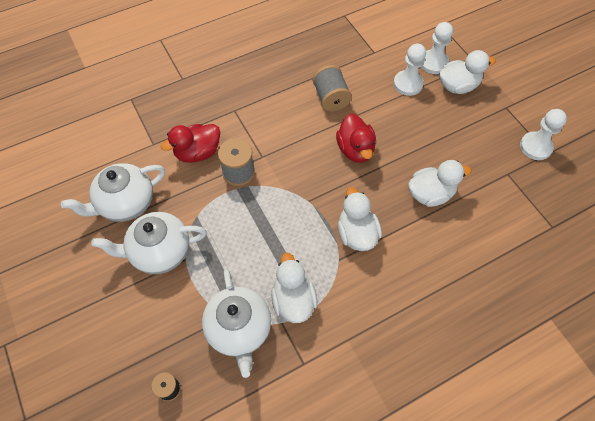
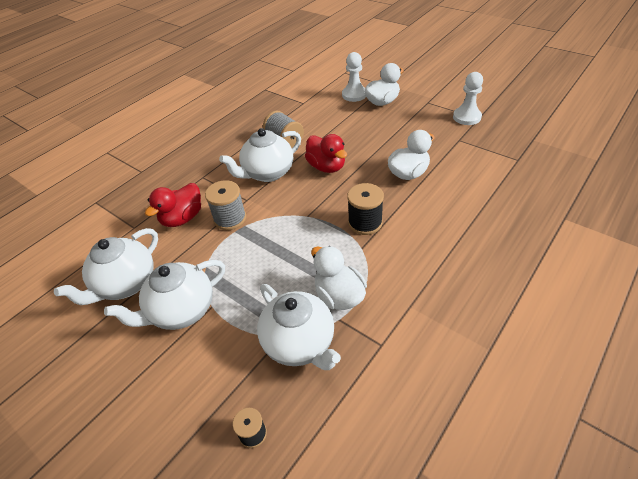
camera: 20 degrees left, 15 degrees down
(296, 132) = (267, 173): none -> white teapot
(356, 233) = (365, 223): white duck -> black spool
(408, 84) = (342, 113): white pawn -> none

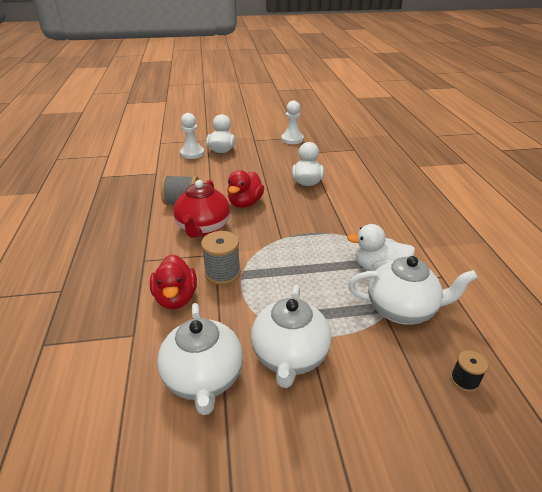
camera: 50 degrees left, 10 degrees down
(267, 173) = (203, 228): white teapot -> red teapot
(326, 167) = (245, 203): red duck -> red duck turned 105 degrees clockwise
(365, 223) = (326, 221): black spool -> none

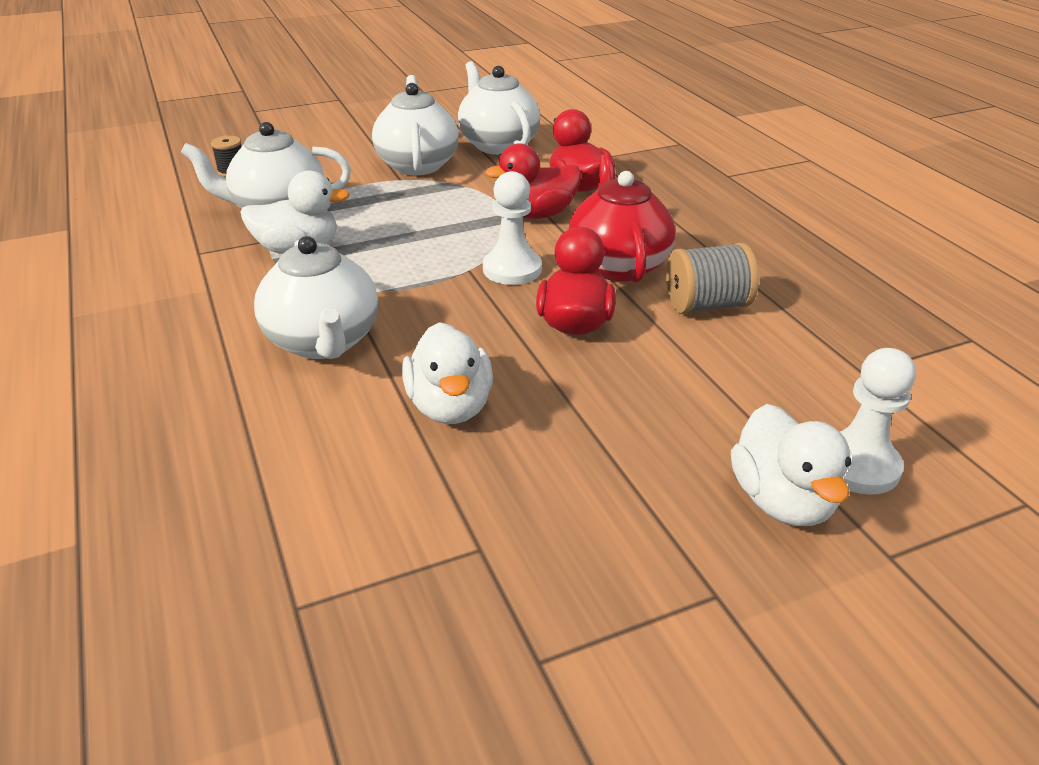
camera: 165 degrees right, 0 degrees up
(222, 273) = (537, 214): grey spool -> red duck
(292, 139) = (565, 634): white pawn -> white pawn (512, 269)
(355, 211) = (323, 342): none -> white teapot

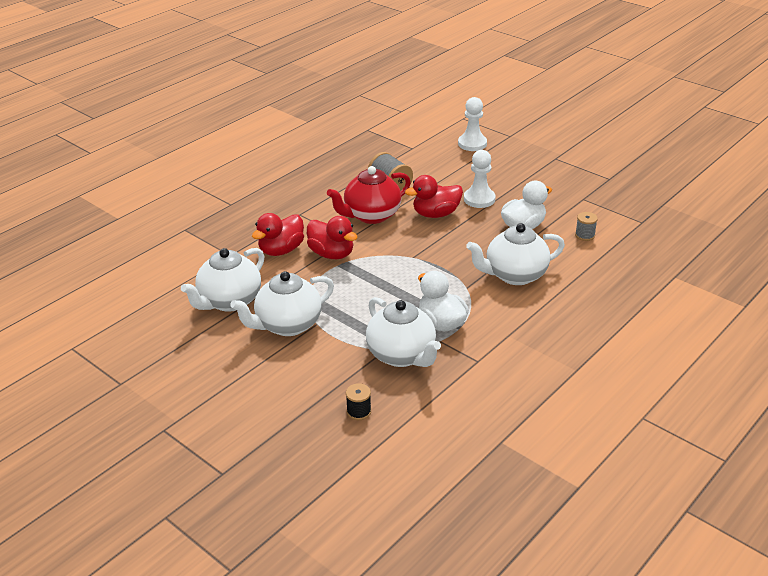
camera: 115 degrees left, 0 degrees up
(323, 342) = (514, 275): white teapot -> white teapot turned 150 degrees counterclockwise
(342, 477) = (585, 235): none -> grey spool
(512, 269) = (401, 244): white pawn -> white pawn (479, 199)
(782, 501) = (504, 154): white duck -> none

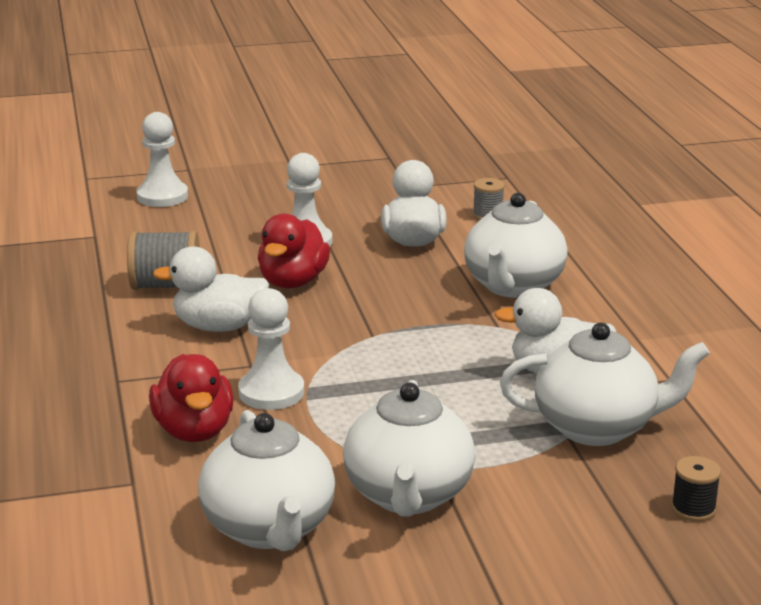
camera: 55 degrees left, 10 degrees down
(332, 254) = (271, 392): red duck -> white pawn
(371, 215) = (218, 326): red teapot -> white duck

